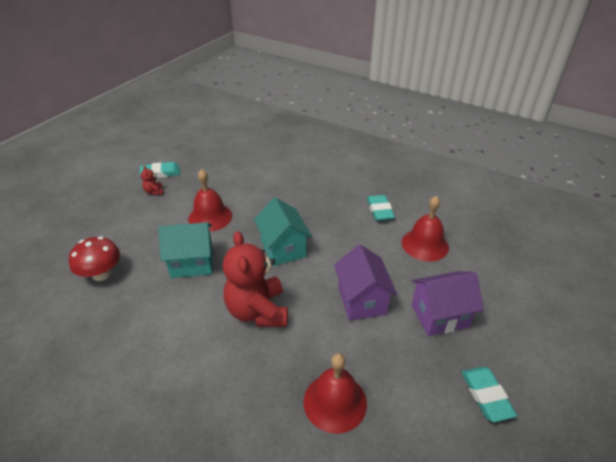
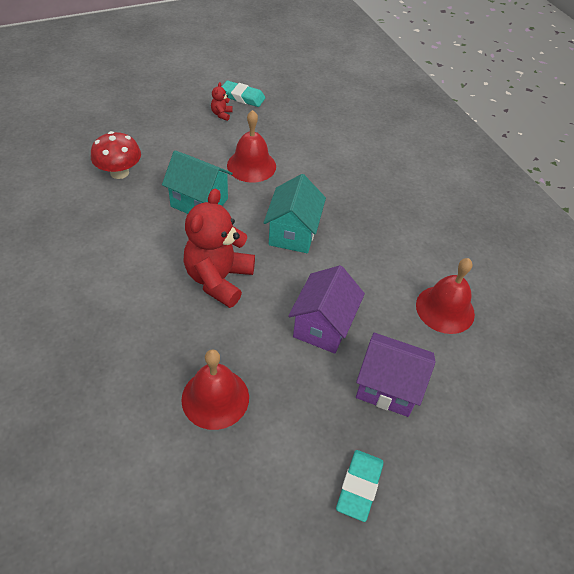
camera: 30 degrees right, 10 degrees up
(380, 210) = (430, 246): turquoise eraser -> none

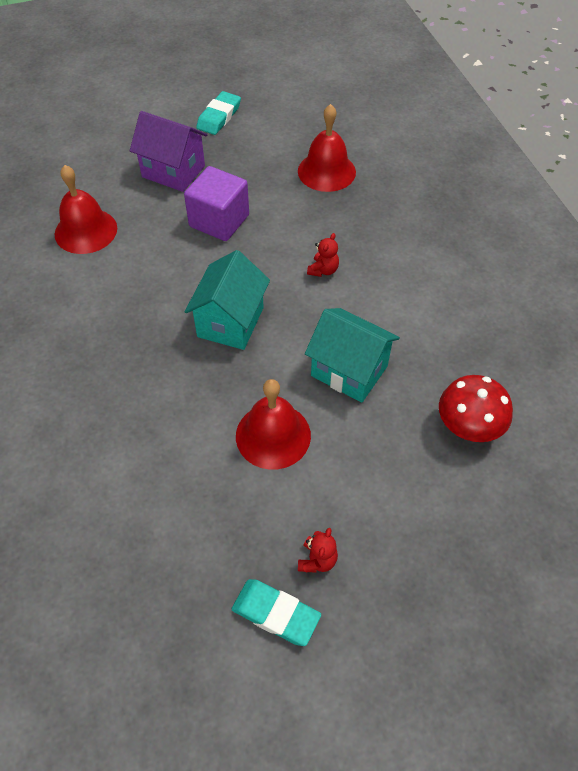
camera: 170 degrees left, 5 degrees up
(219, 279) = (323, 270): red teddy bear -> red teddy bear, size x0.41
(323, 326) = (219, 221): purple house -> purple cube

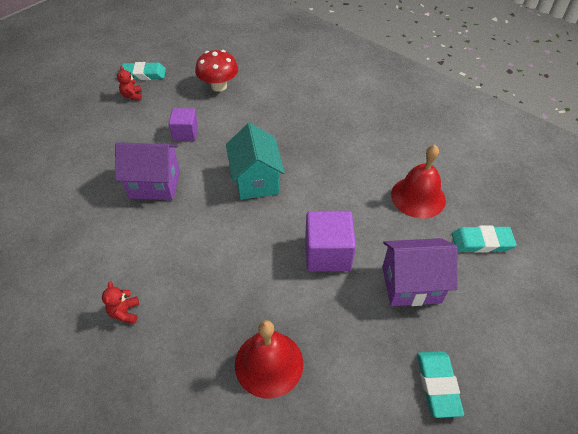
camera: 150 degrees right, 5 degrees down
(80, 174) = (481, 242): none -> turquoise eraser
(273, 435) = (185, 133): red bell -> purple cube
(323, 270) = (211, 249): red teddy bear -> red teddy bear (125, 312)
(349, 371) = (155, 185): turquoise house -> purple house
(468, 427) = (60, 184): red mushroom -> red mushroom (219, 86)

